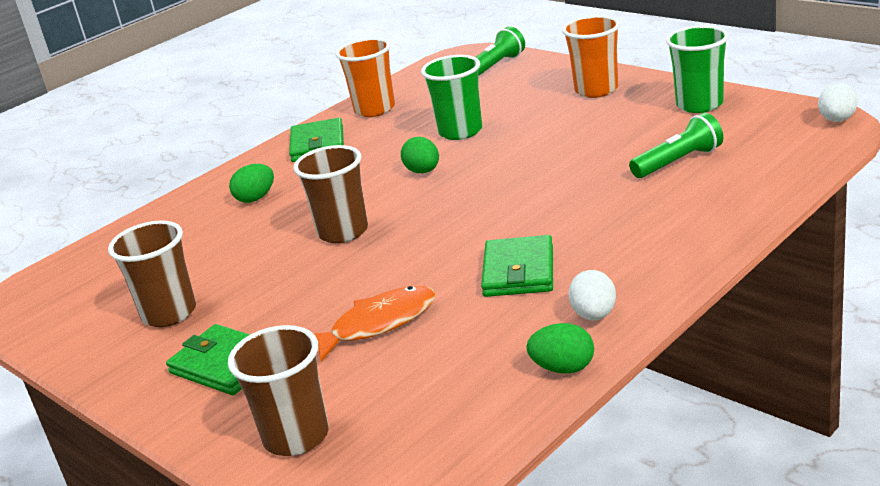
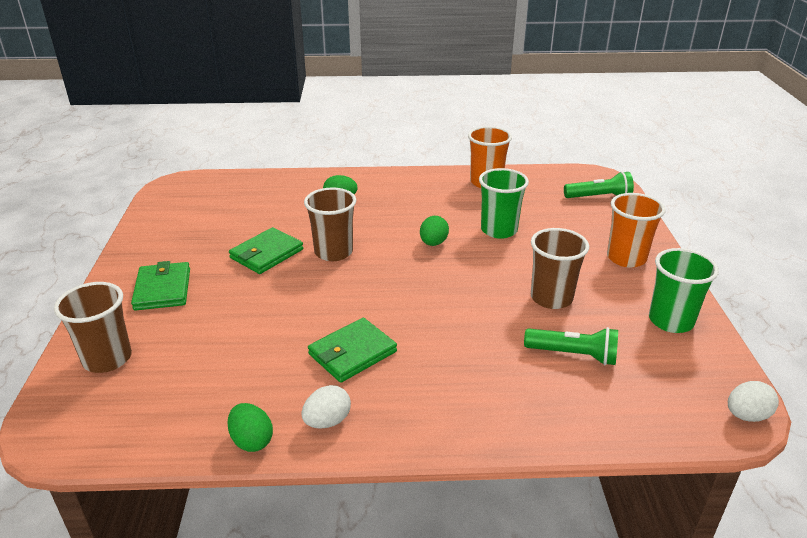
camera: 40 degrees right, 5 degrees up
(169, 313) = (199, 240): brown cup -> brown cup (551, 298)
(317, 144) = (422, 185): green wallet -> green wallet (267, 254)
(378, 324) = (244, 325): orange fish -> none

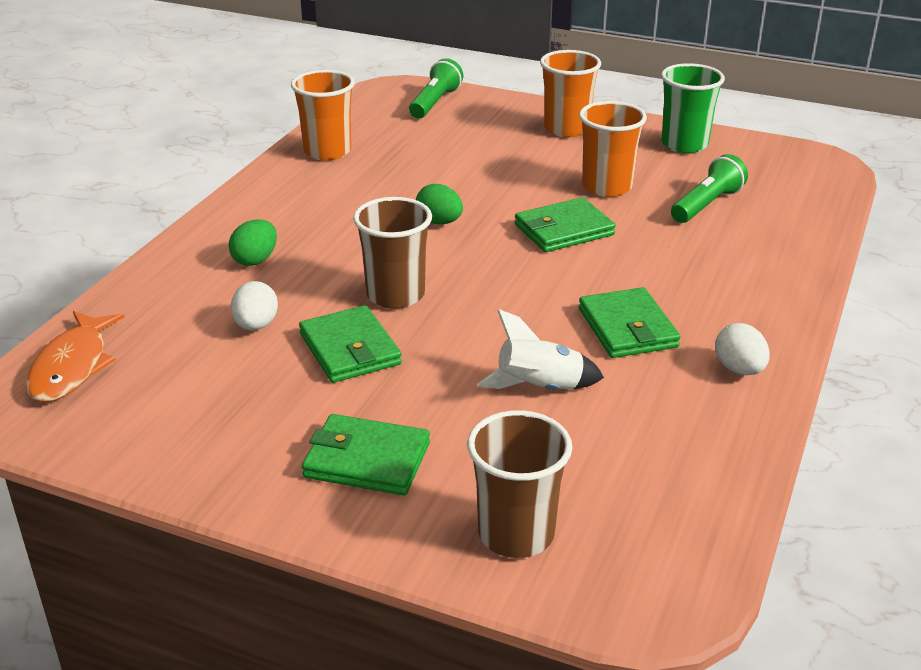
camera: 65 degrees left, 0 degrees up
(212, 186) = (72, 366): none -> orange fish
(252, 441) = (749, 428): green egg -> none
(258, 332) = (539, 388): none -> white rocket
(467, 294) = (564, 230): none -> green wallet
(499, 230) = (449, 176): green cup -> none
(551, 298) = (607, 187): brown cup -> orange cup
(746, 415) = (826, 159): white egg -> white egg (256, 325)

